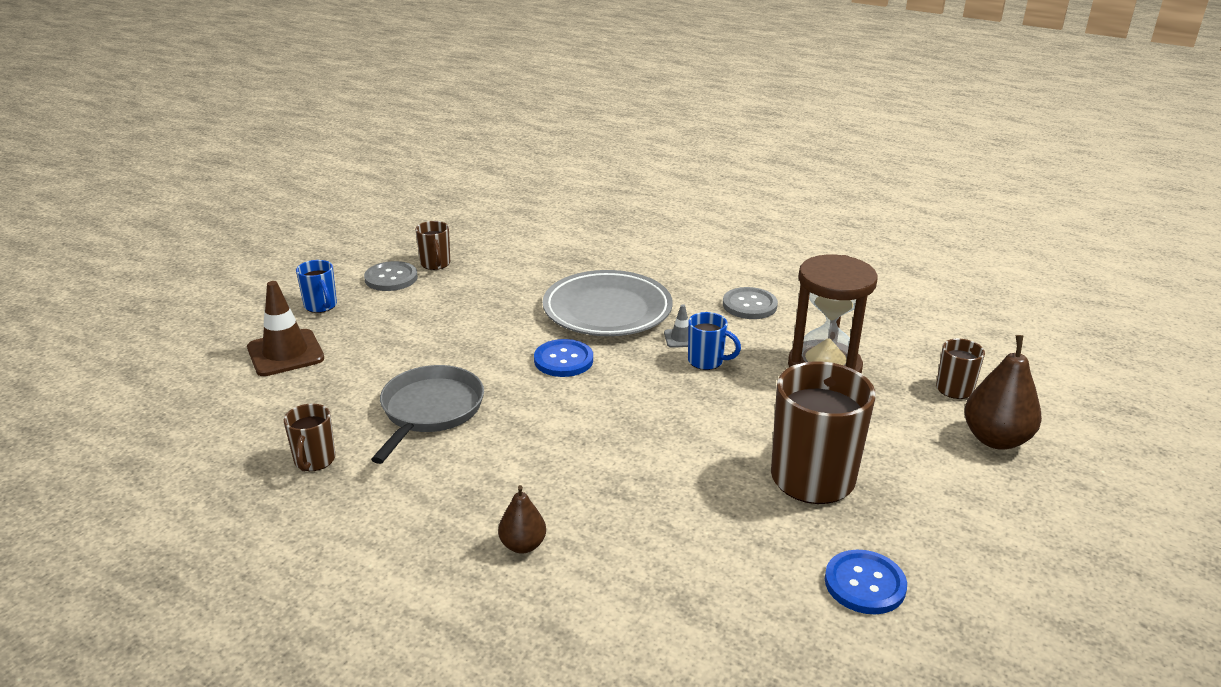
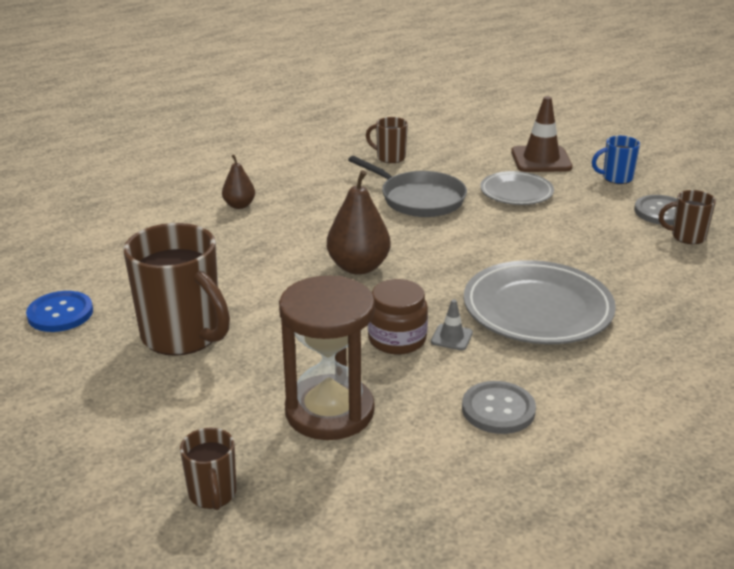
camera: 115 degrees right, 0 degrees up
(383, 354) = (516, 192): none -> grey plate
(563, 360) = (454, 265): blue button -> none
(707, 361) = (397, 339): blue mug -> brown jar
(995, 439) = (112, 474): brown pear -> brown pear (358, 267)

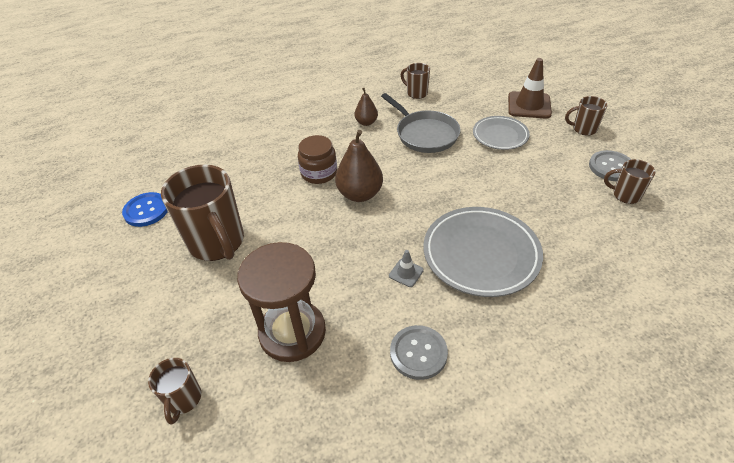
camera: 15 degrees right, 15 degrees up
(239, 205) = (296, 127): brown pear -> brown pear (366, 122)
(397, 339) = (364, 268): brown jar -> brown jar (319, 173)
(616, 178) = (583, 129): blue mug -> brown mug

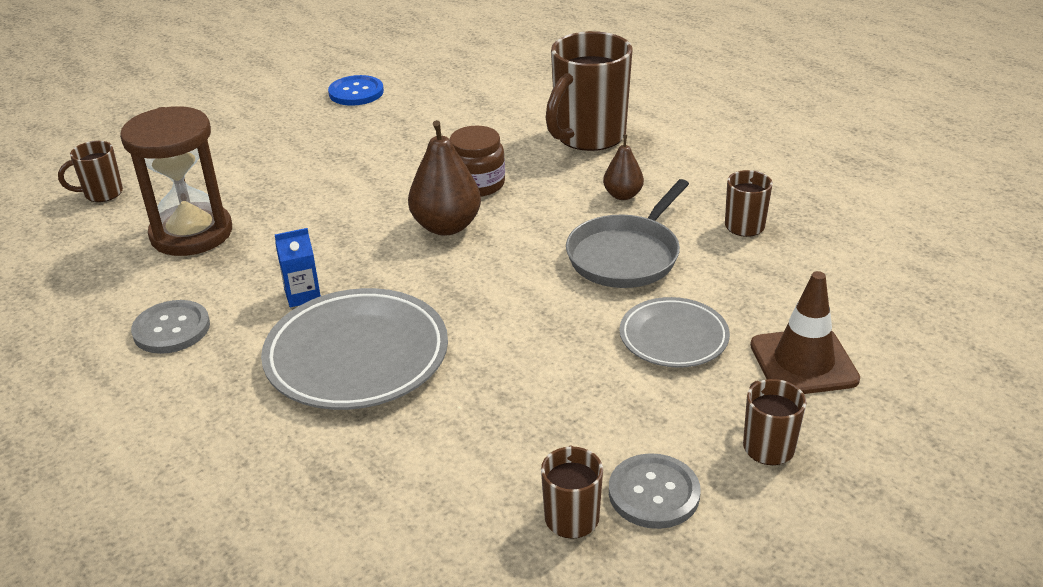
camera: 70 degrees right, 10 degrees down
(217, 243) = (317, 150): brown mug -> brown mug (588, 136)
(406, 273) = (302, 295): grey traffic cone -> blue carton

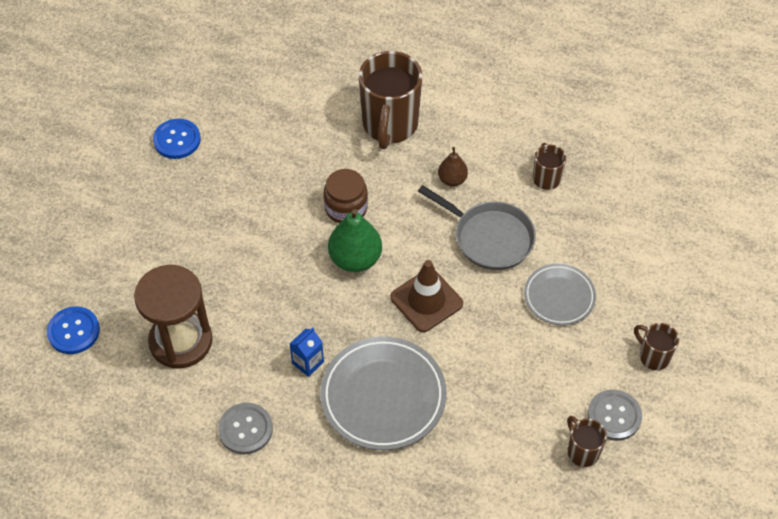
camera: 30 degrees left, 20 degrees up
(102, 193) = (73, 331): brown mug -> blue button
(446, 226) = (355, 259): brown pear -> green pear
(626, 255) = (489, 237): grey pan -> grey pan turned 60 degrees counterclockwise
(803, 362) = (640, 284): brown traffic cone -> brown traffic cone (426, 300)

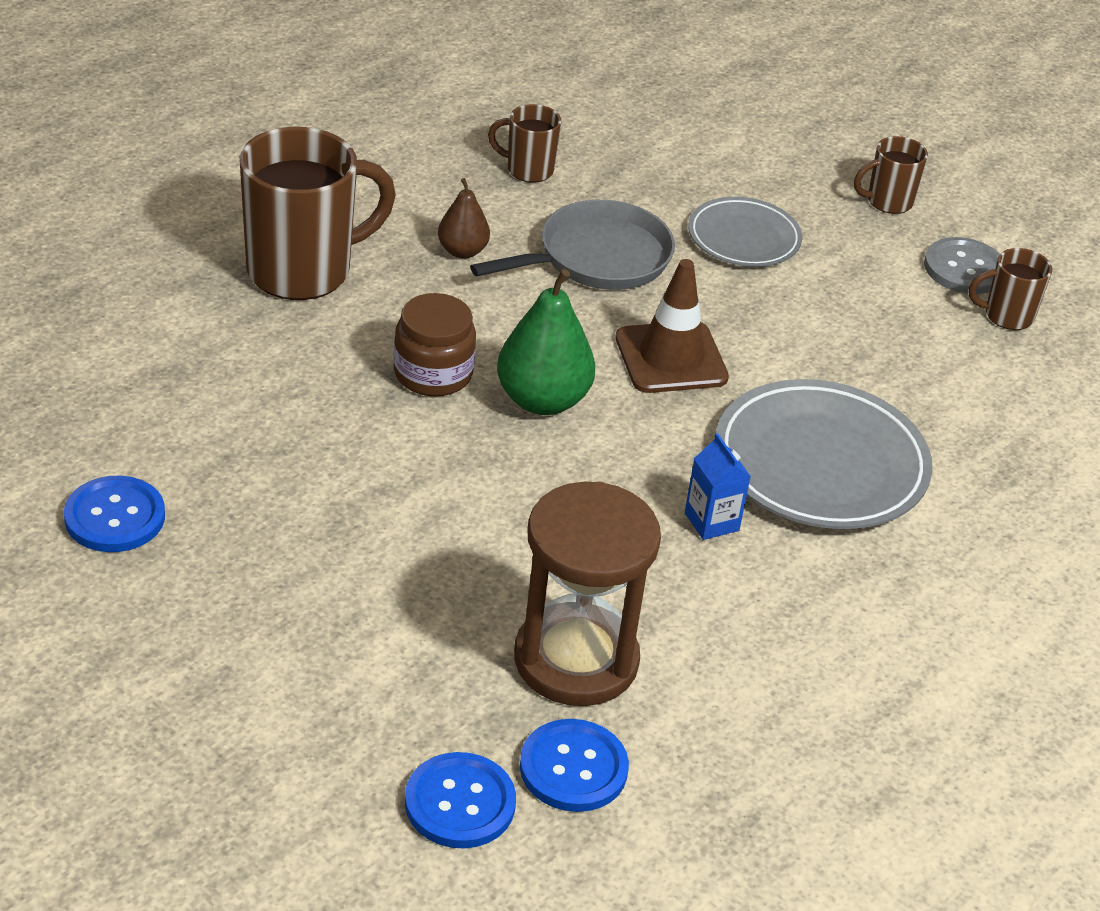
camera: 70 degrees left, 15 degrees down
(113, 365) = (573, 768): none -> blue button
(245, 429) = (802, 638): grey button -> none
(390, 125) = (303, 270): brown mug -> brown mug turned 60 degrees counterclockwise

